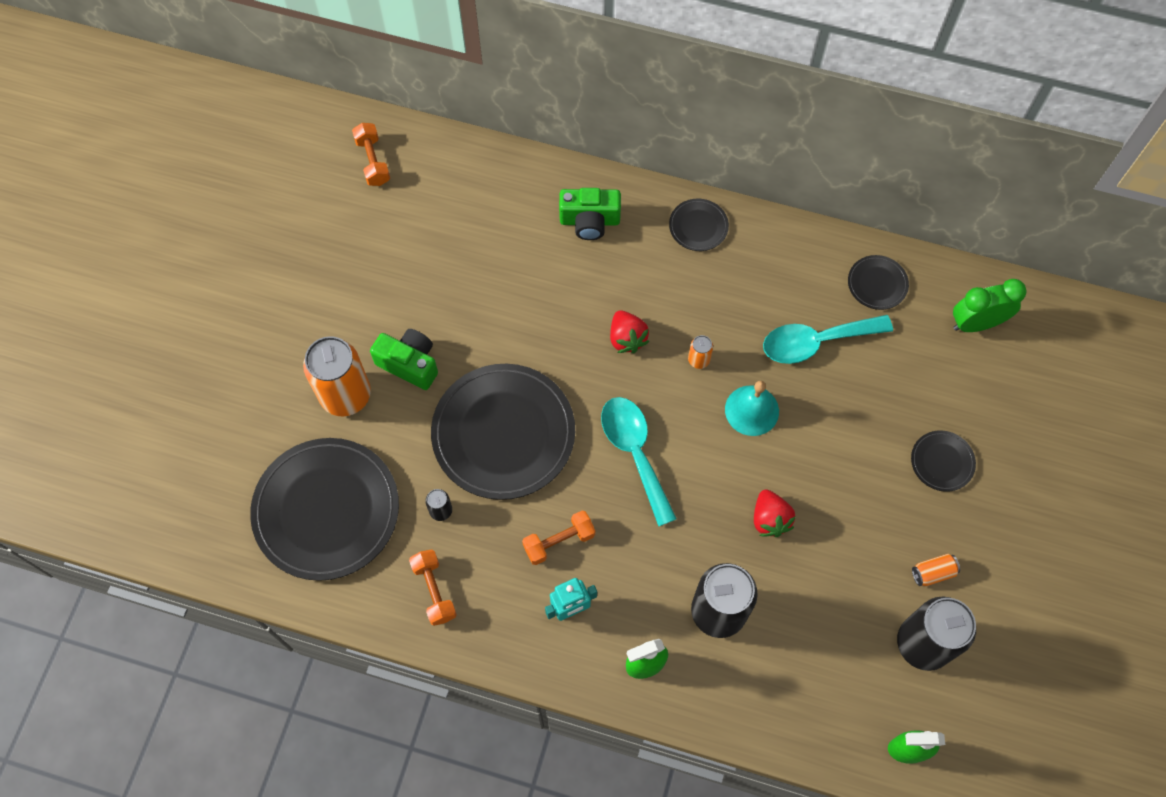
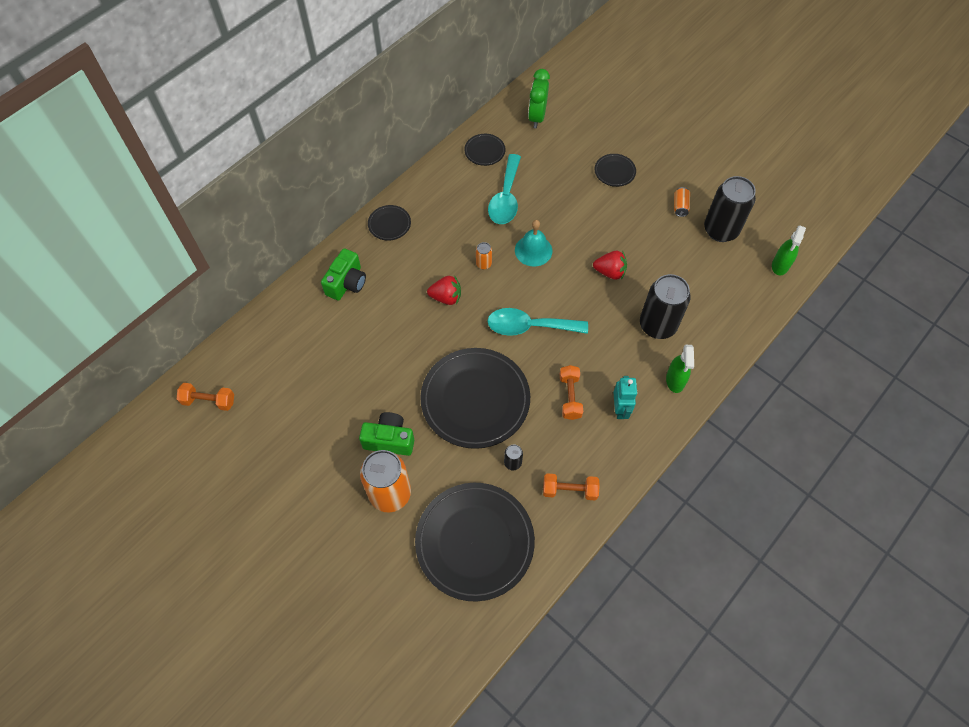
camera: 65 degrees left, 5 degrees down
(409, 364) = (389, 440): green camera -> green camera turned 45 degrees clockwise

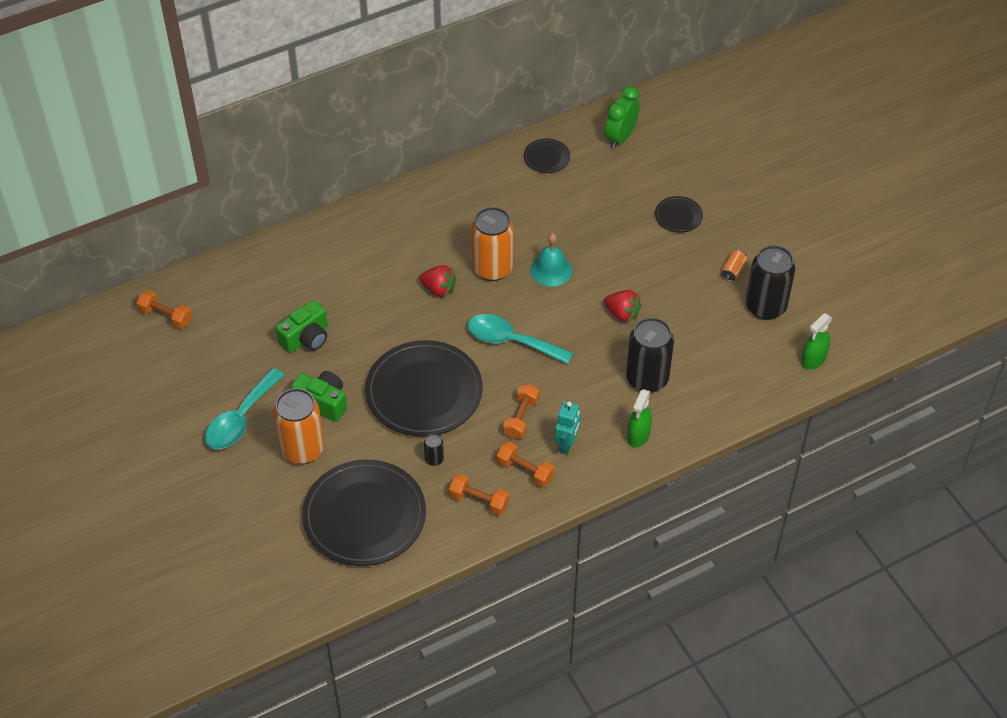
camera: 20 degrees right, 10 degrees down
(347, 283) = (344, 247): green camera -> green camera (306, 338)
(389, 224) = (413, 203): black plate -> none
(483, 264) = (492, 268): orange can -> orange can, size x2.34
(505, 198) = (546, 210): turquoise spoon -> turquoise spoon (240, 419)
(596, 447) = (525, 471): none -> orange dumbbell

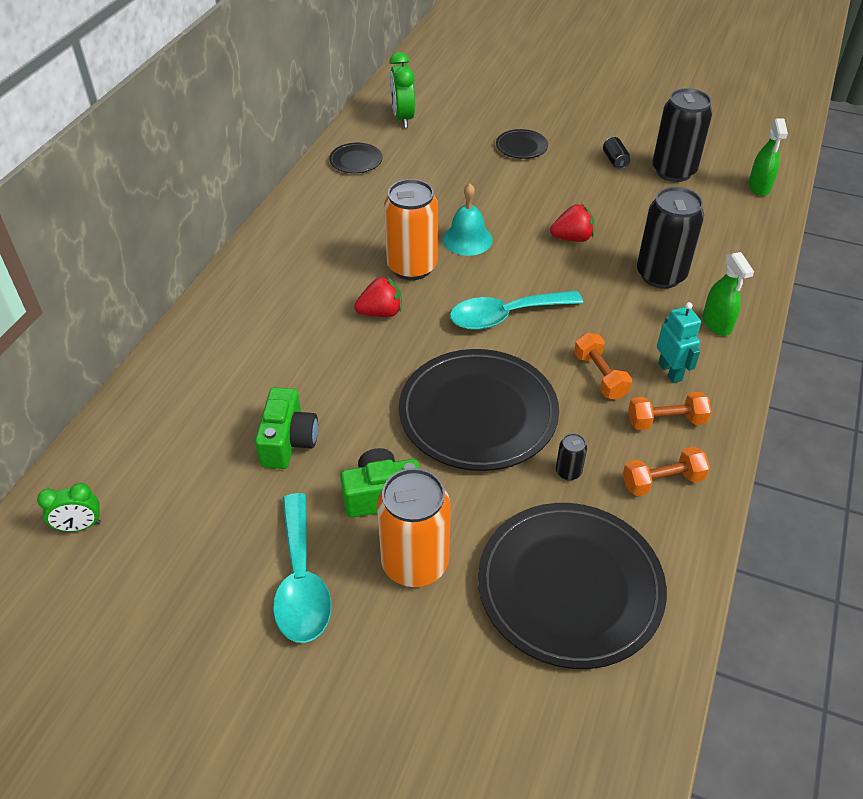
camera: 40 degrees left, 5 degrees down
(166, 316) = (80, 526): orange dumbbell -> green clock
(733, 271) = (615, 161): orange can -> black can

